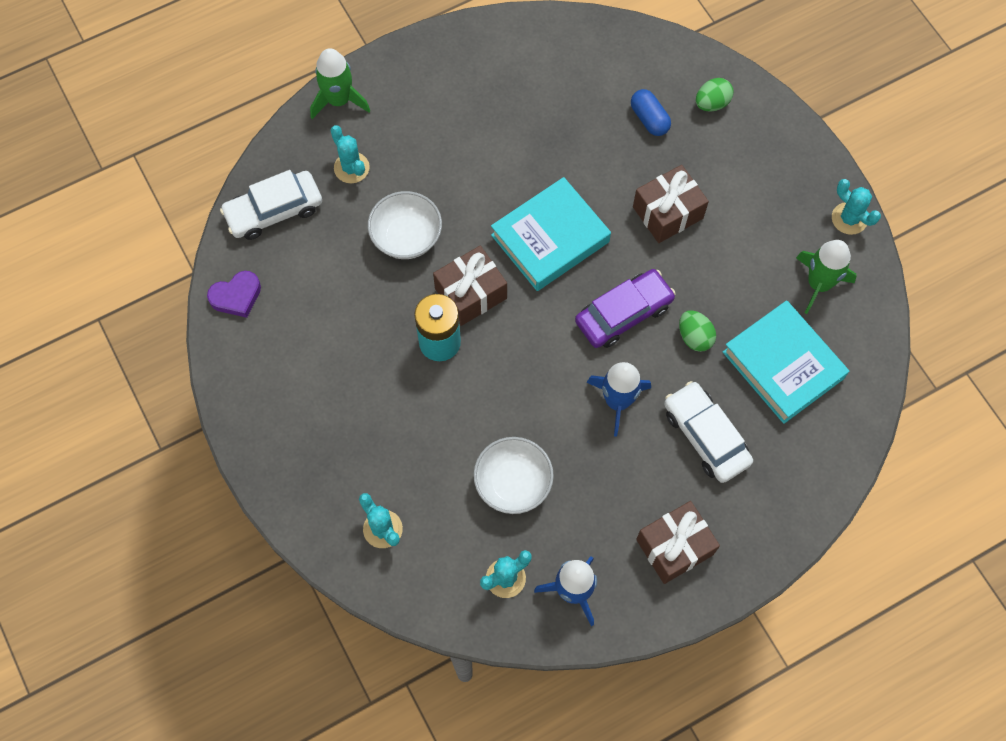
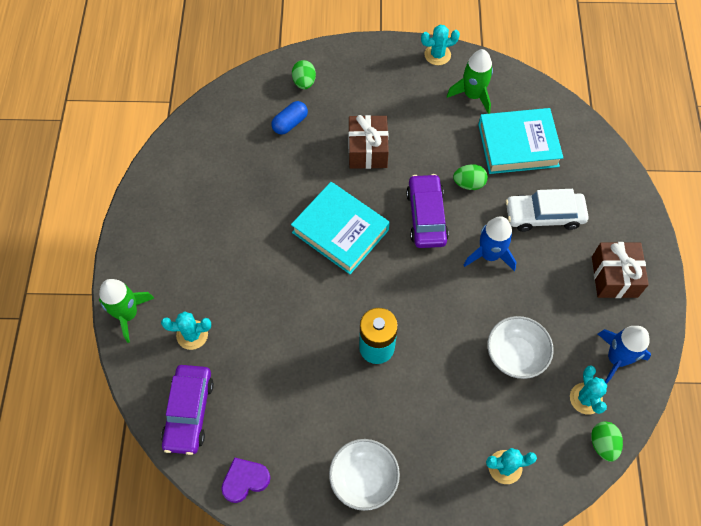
camera: 60 degrees left, 5 degrees down
(236, 296) = (245, 480): purple heart -> purple heart turned 120 degrees counterclockwise
(274, 211) = (189, 412): white car -> purple car
(406, 237) = (276, 326): white bowl -> white bowl (363, 479)
(463, 617) = (603, 444): none -> green egg
(471, 293) = (351, 305): brown gift -> none
(550, 238) = (340, 231): turquoise book -> turquoise book turned 45 degrees counterclockwise
(649, 119) = (290, 123): blue capsule -> blue capsule turned 45 degrees counterclockwise

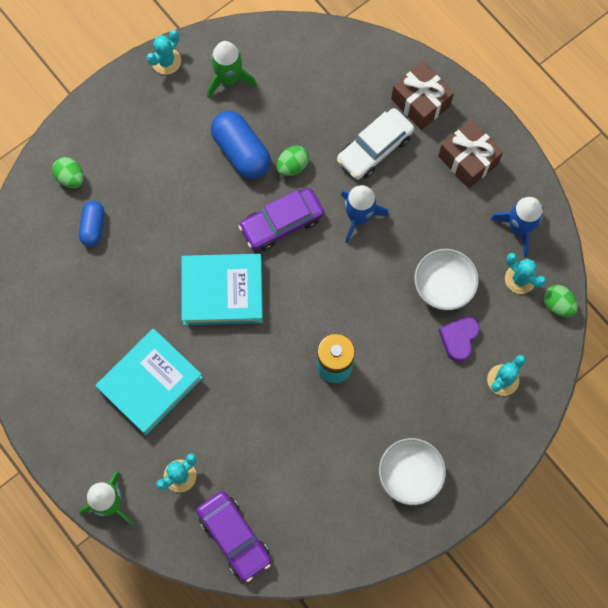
camera: 40 degrees left, 10 degrees up
(245, 480) = (324, 550): purple heart -> purple heart (459, 339)
(367, 150) = (183, 200): brown gift -> brown gift (420, 102)
(426, 216) = (281, 223): purple car -> purple car turned 75 degrees counterclockwise
(439, 148) = (241, 152): none -> blue capsule
(518, 145) = (304, 99): turquoise book -> turquoise book (150, 383)

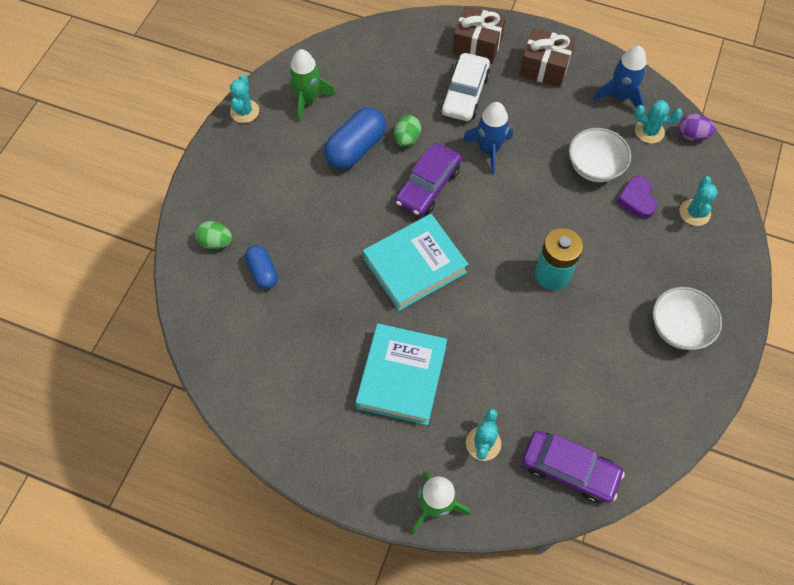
camera: 30 degrees left, 10 degrees down
(241, 152) = (356, 149): blue capsule -> blue capsule turned 75 degrees counterclockwise
(557, 305) = (692, 135): green egg -> purple egg

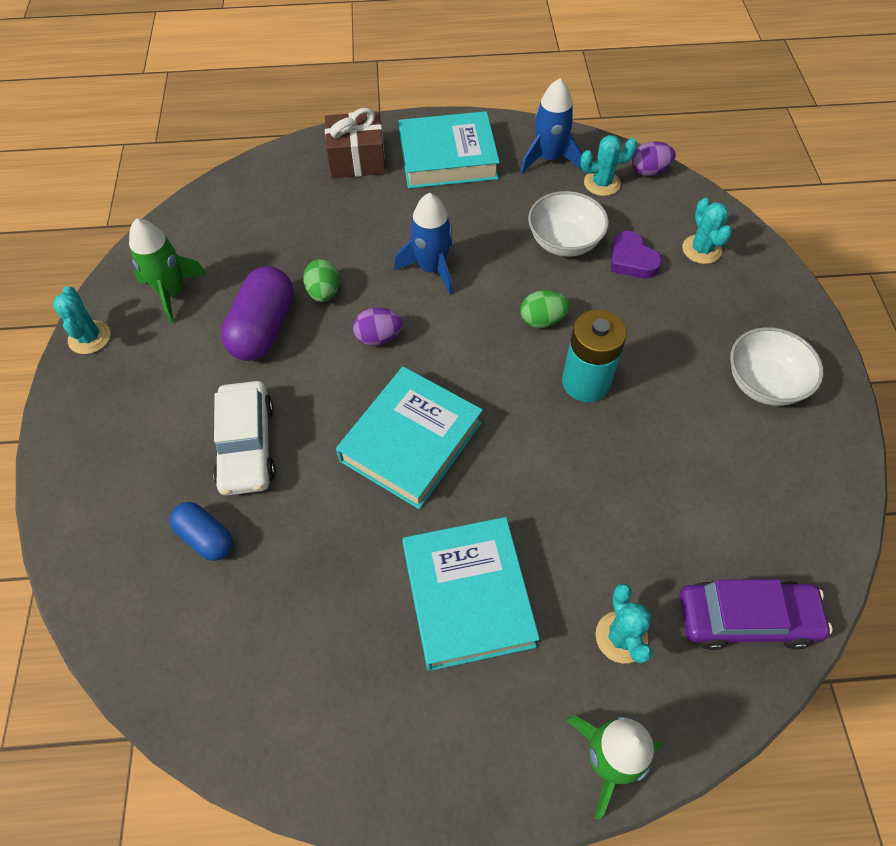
camera: 25 degrees left, 5 degrees down
(216, 242) = (119, 525): green egg -> green egg (542, 320)
(356, 149) = (263, 328): blue capsule -> purple capsule
(428, 186) = (378, 337): purple car -> purple egg
(465, 94) = (370, 217): white car -> white car (246, 445)
(544, 67) = (448, 158): brown gift -> turquoise book

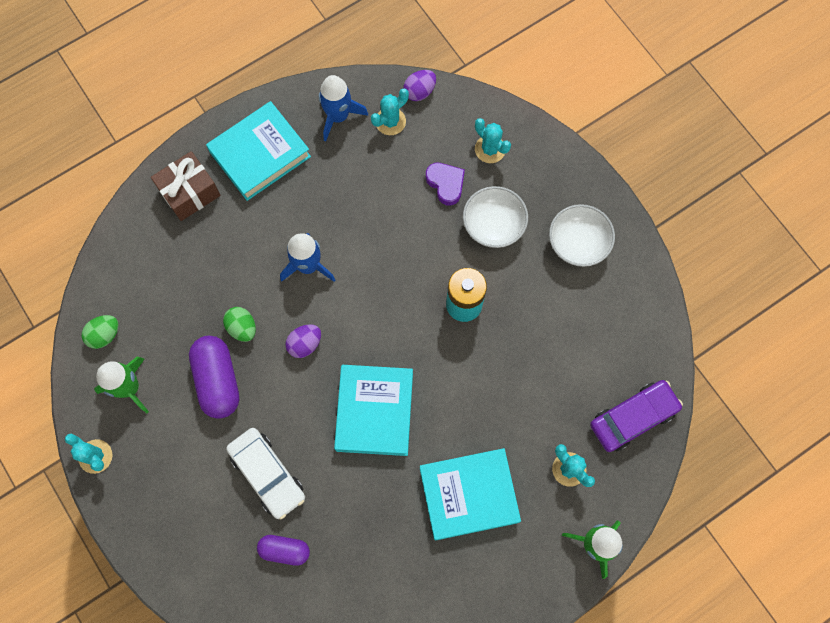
camera: 30 degrees left, 15 degrees up
(206, 537) = (285, 550): blue capsule -> purple capsule
(468, 596) = (468, 495): turquoise book -> turquoise book turned 60 degrees counterclockwise
(542, 320) = (410, 269): green egg -> green egg (104, 335)
(564, 242) = (390, 192): white bowl -> white bowl (493, 225)
(631, 260) = (446, 184): purple heart -> purple heart turned 150 degrees counterclockwise

